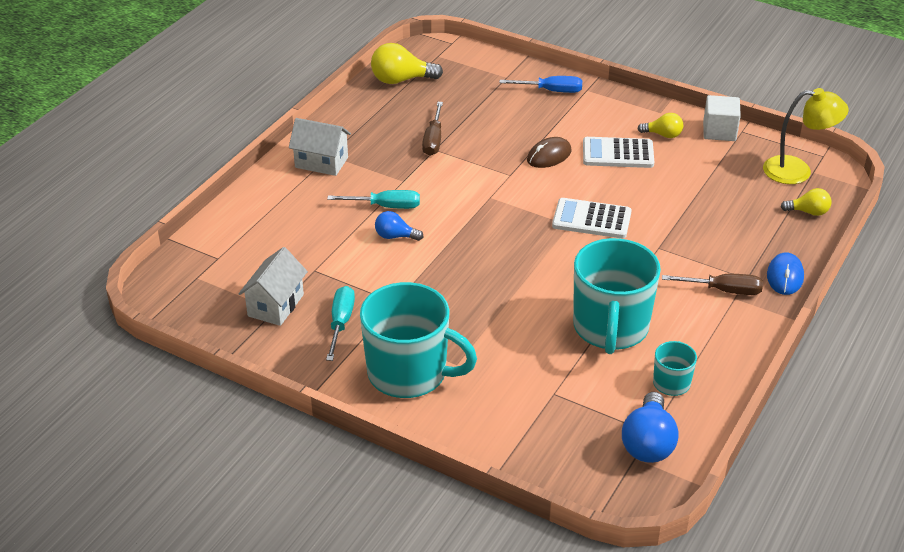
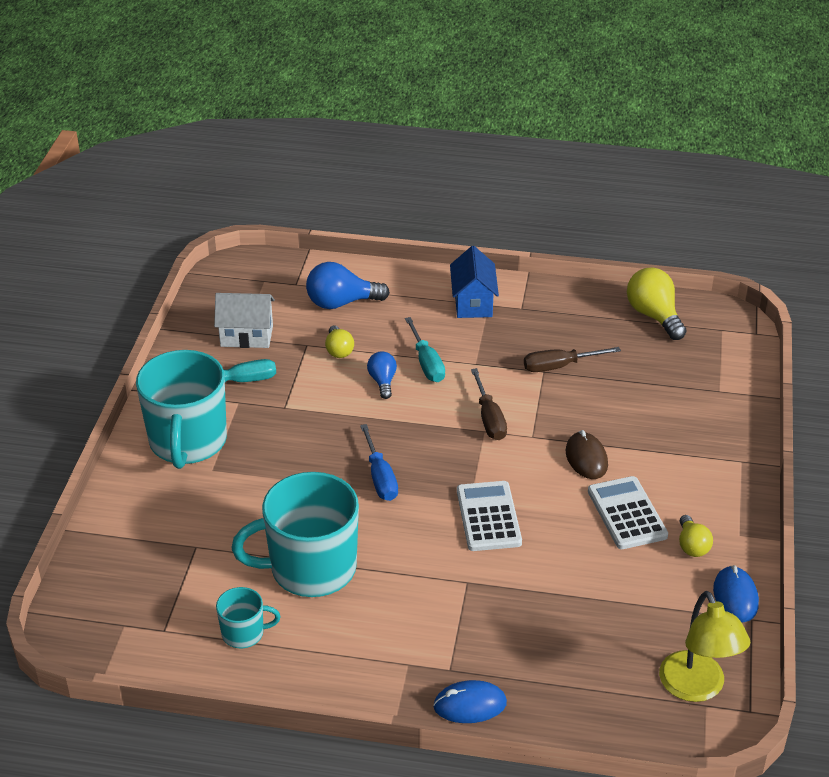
camera: 70 degrees right, 0 degrees up
(321, 162) = (473, 303): white house -> blue house
(549, 156) = (586, 458): brown mouse -> brown mouse turned 45 degrees clockwise
(551, 91) = (717, 432): blue screwdriver -> blue screwdriver (380, 477)
(648, 443) = (147, 631): blue light bulb -> blue light bulb (341, 303)
(719, 131) = (735, 597): white cube -> blue mouse
(723, 290) = (416, 652): brown screwdriver -> brown screwdriver (489, 418)
(808, 212) = (613, 711): yellow light bulb -> yellow light bulb (338, 350)

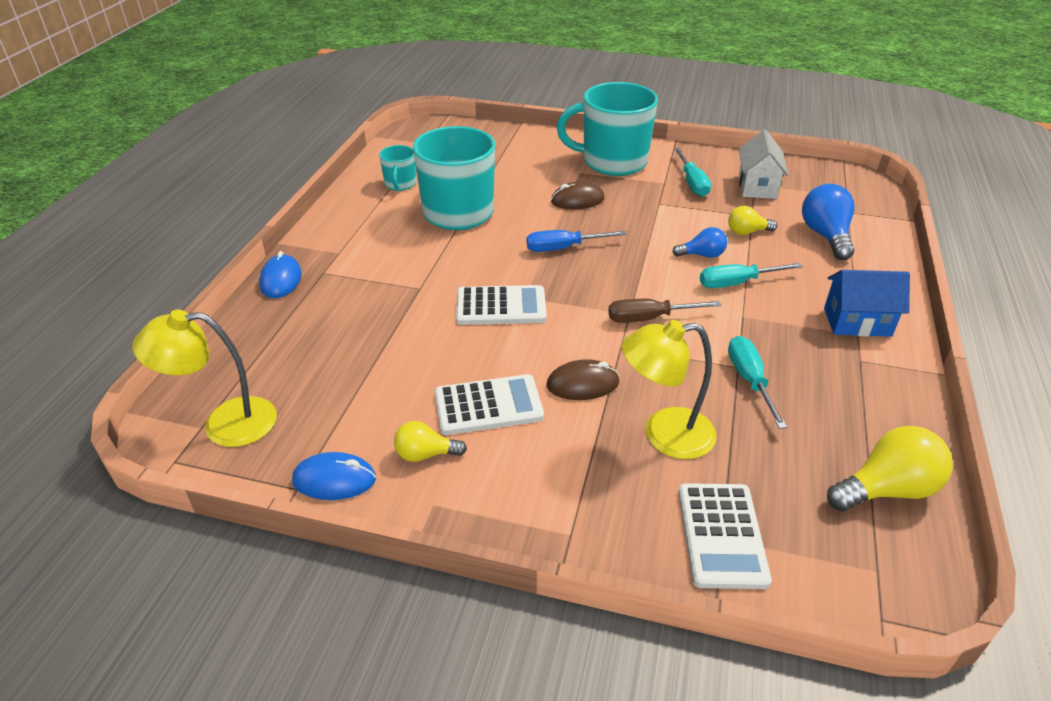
camera: 95 degrees right, 0 degrees up
(280, 469) = (577, 200): none -> brown mouse
(559, 366) = (749, 380): brown screwdriver -> turquoise screwdriver
(632, 414) = (664, 434): none -> yellow lamp
(717, 391) = (721, 535): none -> white calculator

